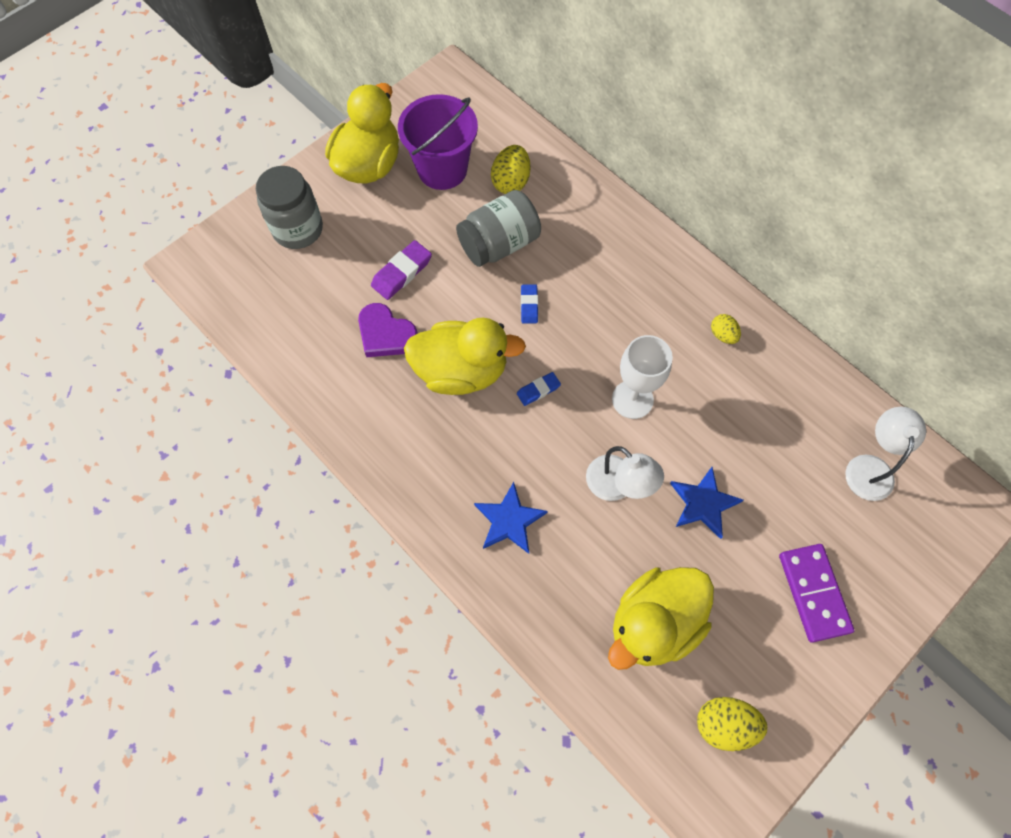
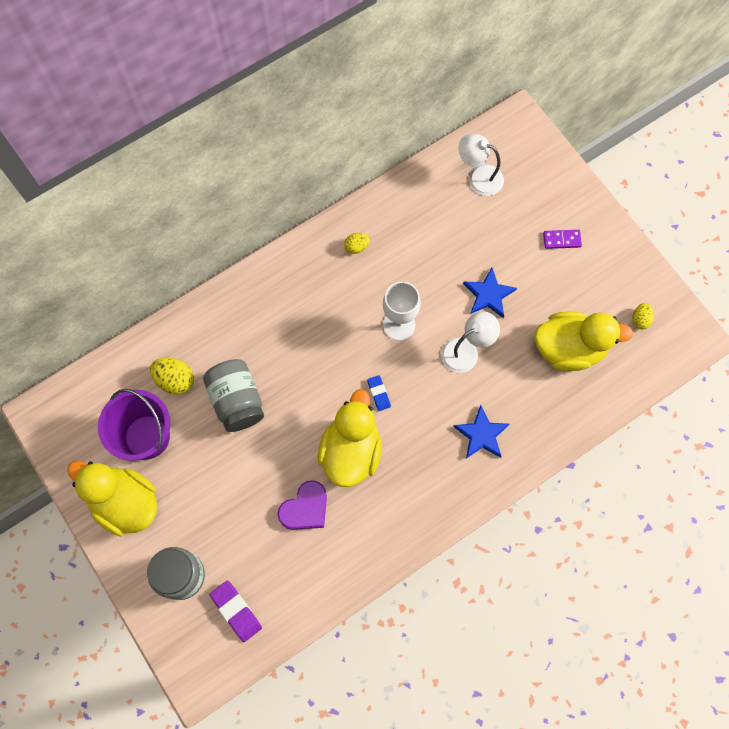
camera: 80 degrees left, 5 degrees up
(401, 272) = (247, 487): purple eraser -> purple eraser (236, 611)
(529, 305) = (301, 387): blue eraser -> none
(654, 623) = (569, 348): yellow duck -> yellow duck turned 60 degrees counterclockwise
(724, 724) = (640, 319): yellow egg -> yellow egg, size x0.61
(814, 593) = (561, 240): purple domino -> purple domino, size x0.59

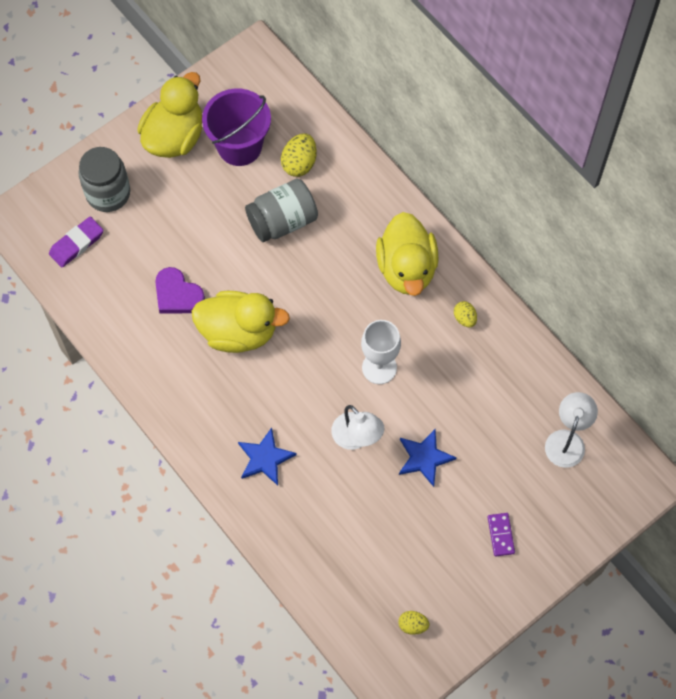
camera: 85 degrees right, 5 degrees down
(378, 393) = (301, 353): blue eraser -> none
(569, 348) = (370, 547): yellow duck -> yellow duck (406, 268)

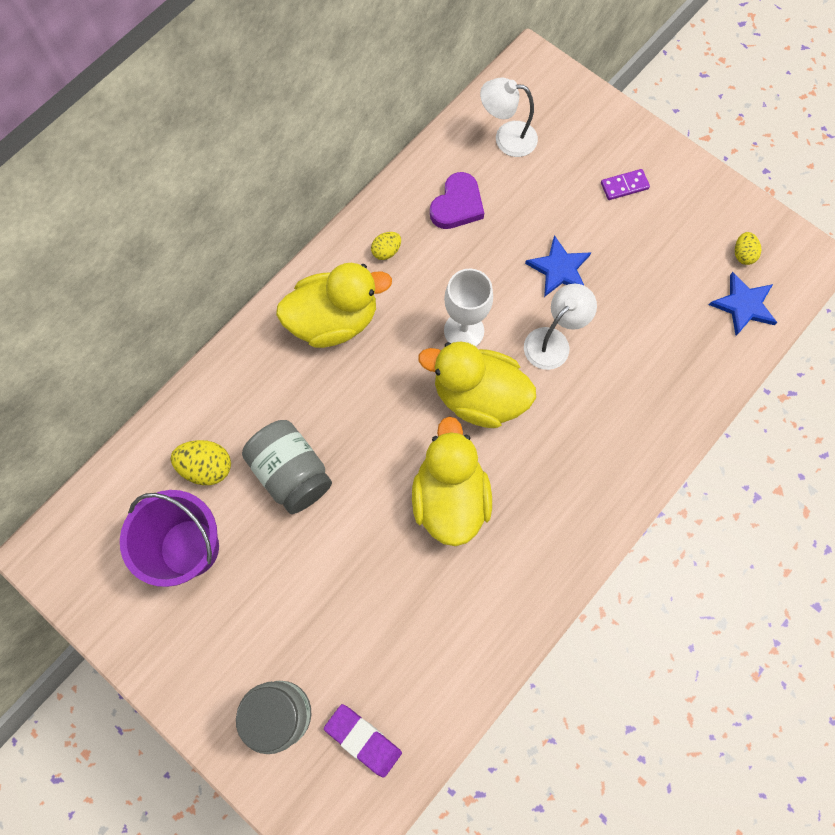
camera: 100 degrees left, 5 degrees up
(174, 137) = (183, 639): yellow duck -> yellow duck (478, 396)
(177, 294) = (414, 584): purple heart -> purple heart (457, 205)
(265, 458) = (601, 436): blue star -> blue star (743, 305)

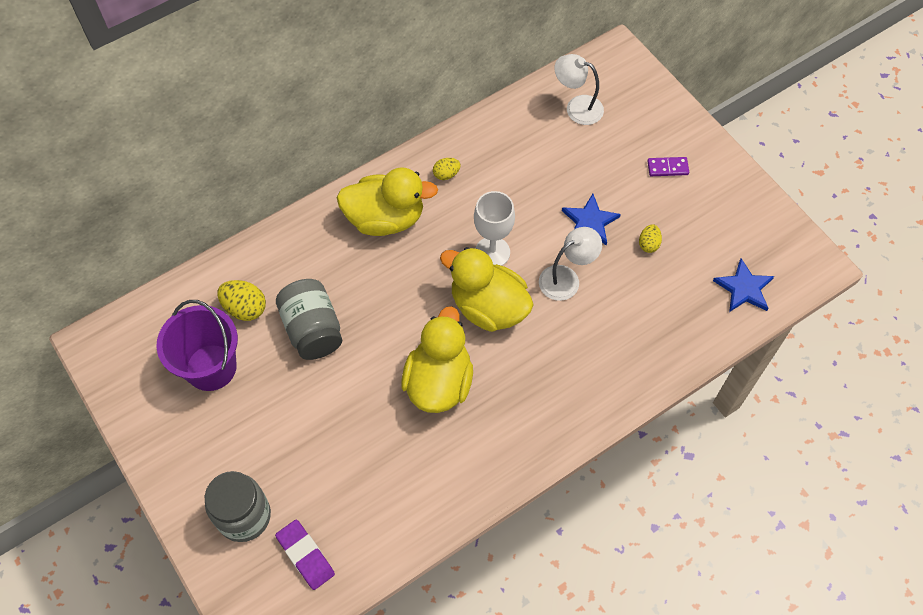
camera: 15 degrees right, 10 degrees down
(457, 205) = (518, 151): purple heart -> none
(743, 254) = (756, 247): yellow egg -> yellow egg (648, 244)

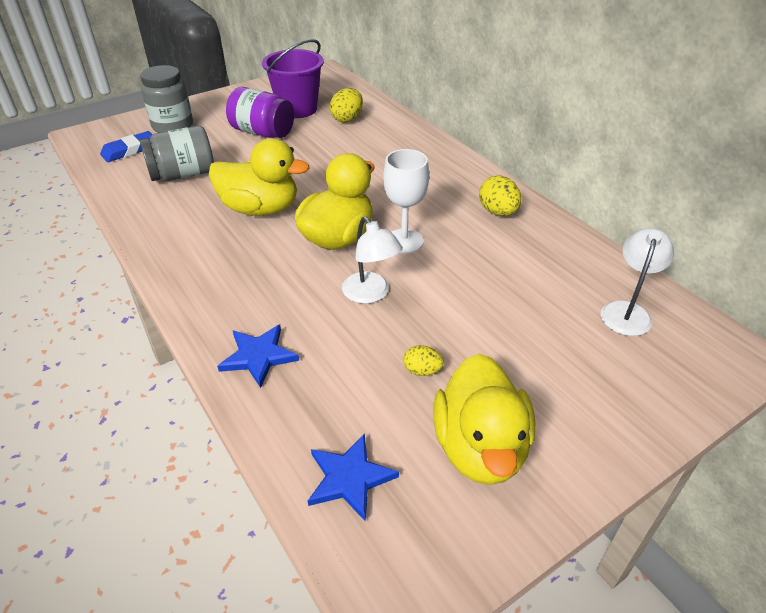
camera: 90 degrees right, 20 degrees down
(271, 401) = (262, 132): none -> purple jar
(305, 555) = (129, 150): purple eraser -> blue eraser
(312, 329) = (324, 147): grey jar -> grey jar (183, 174)
(385, 218) = (439, 178): yellow duck -> yellow duck (480, 447)
(446, 174) = (498, 212): yellow egg -> yellow egg, size x1.64
(590, 222) = (451, 316): blue star -> blue star (258, 356)
(667, 168) = (553, 400): purple domino -> none

